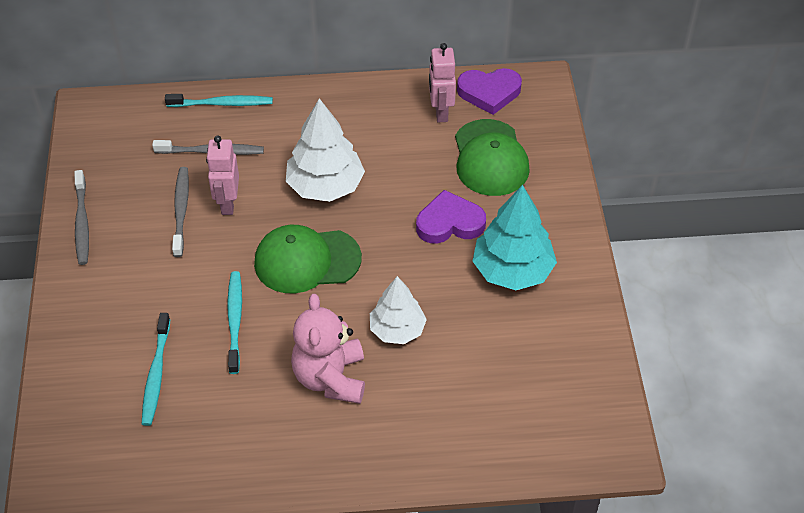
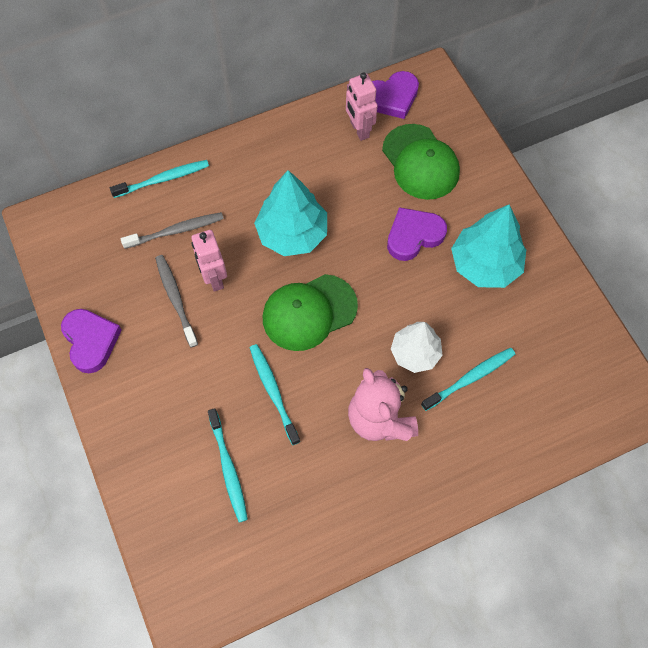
camera: 20 degrees left, 15 degrees up
(82, 223) = (91, 341): grey toothbrush -> purple heart
(325, 186) = (292, 233): white tree -> turquoise tree
(444, 370) = (470, 378): none -> turquoise toothbrush

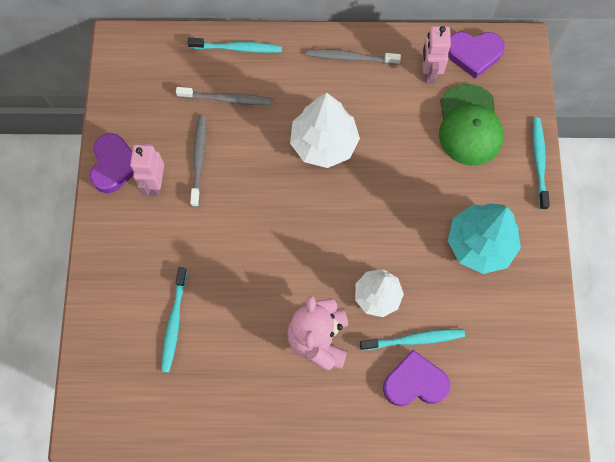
camera: 25 degrees right, 5 degrees up
(214, 278) = (239, 155): pink robot -> pink robot (155, 184)
(273, 391) = (241, 275): turquoise toothbrush -> turquoise toothbrush (539, 161)
(278, 145) = (350, 57): none -> grey toothbrush
(292, 233) = (324, 143): turquoise tree -> white tree
(309, 312) = (304, 219): green cap -> none
(414, 236) = (429, 190): purple heart -> purple heart (415, 382)

